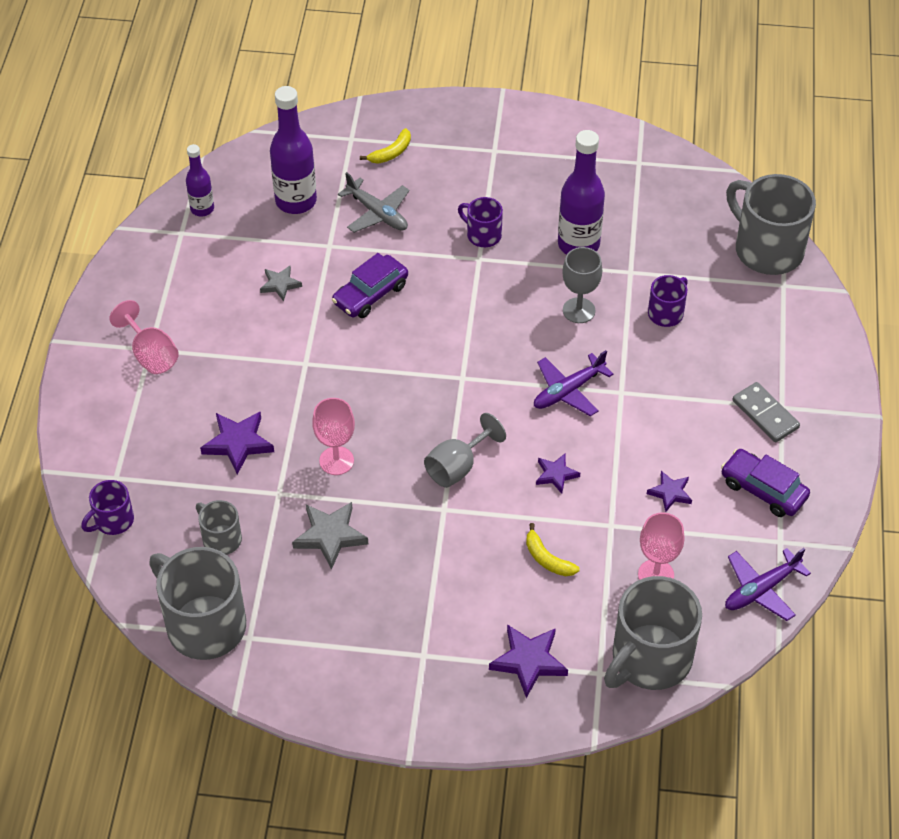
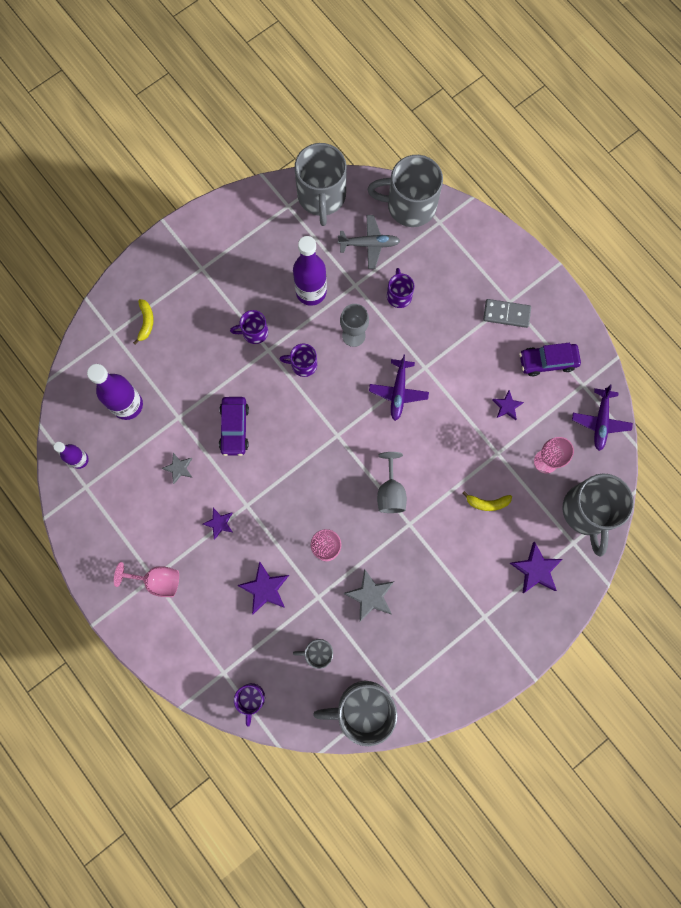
camera: 45 degrees left, 25 degrees up
(377, 213) = (182, 371): grey plane -> grey plane (369, 244)
(499, 295) = (303, 364): none -> purple mug
(556, 474) = (442, 449): purple star -> purple star (219, 523)
(682, 179) = (321, 196): none -> grey mug

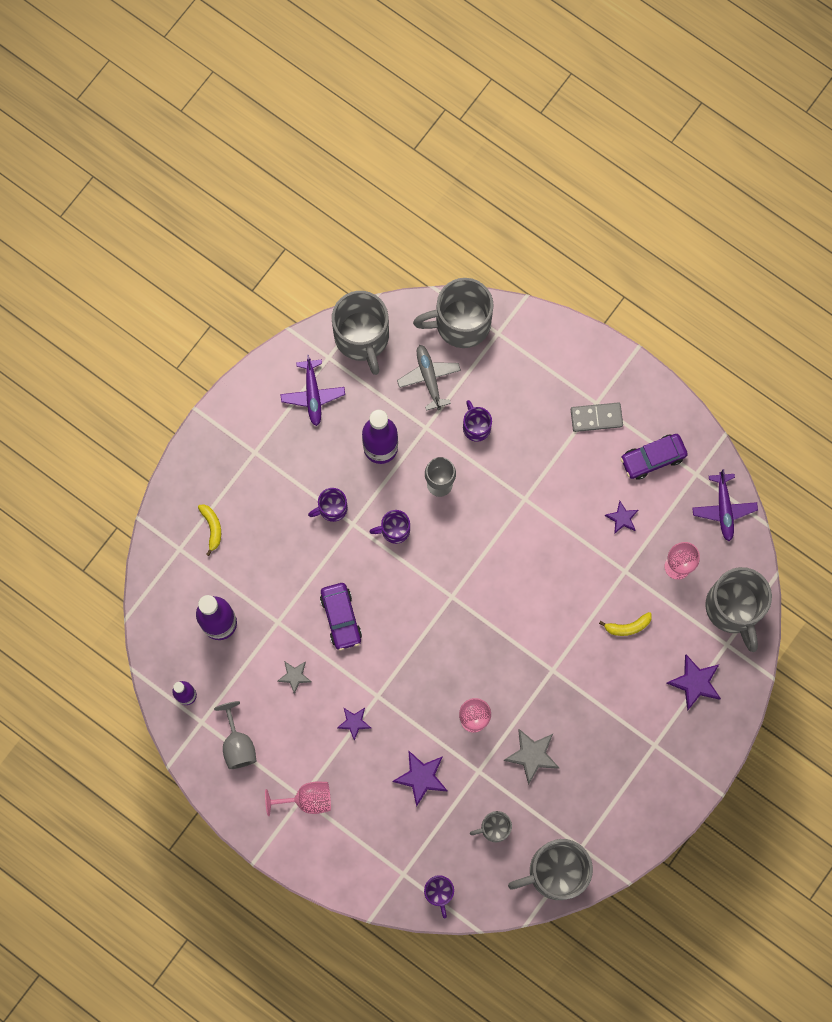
camera: 15 degrees left, 0 degrees up
(369, 244) = (429, 378): grey plane -> grey plane turned 90 degrees counterclockwise
(390, 492) = (524, 642): grey goblet -> grey goblet (238, 744)
(398, 392) = (504, 533): purple plane -> purple plane (313, 395)

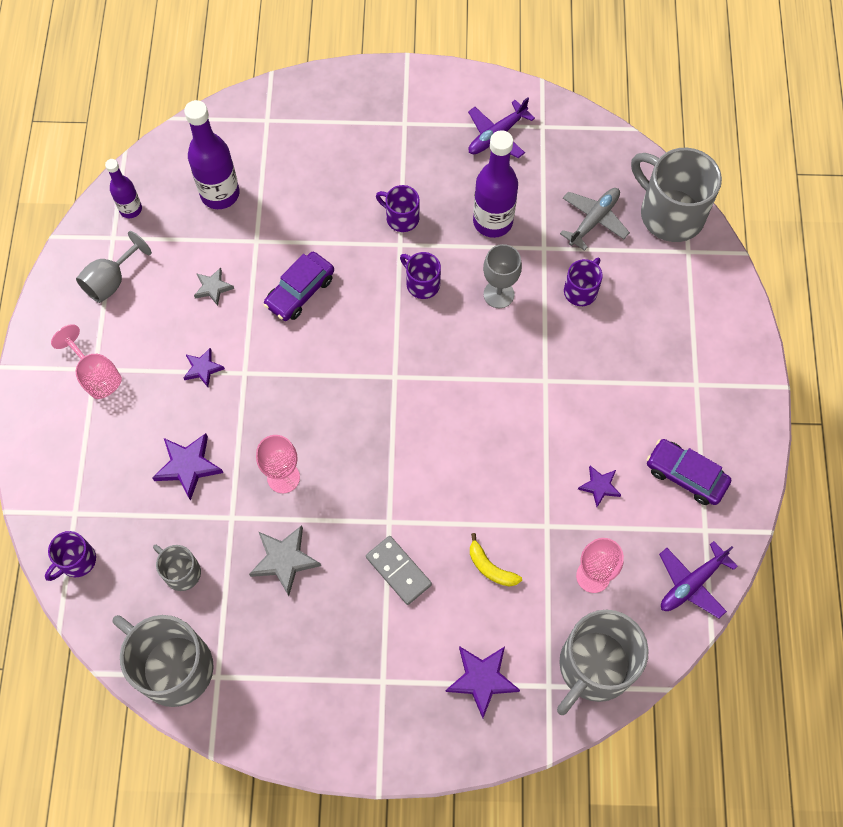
camera: 55 degrees right, 10 degrees down
(212, 528) = (306, 133): yellow banana -> none
(362, 337) = (584, 141): grey mug -> none
(596, 417) = (681, 394): grey domino -> grey domino (398, 571)

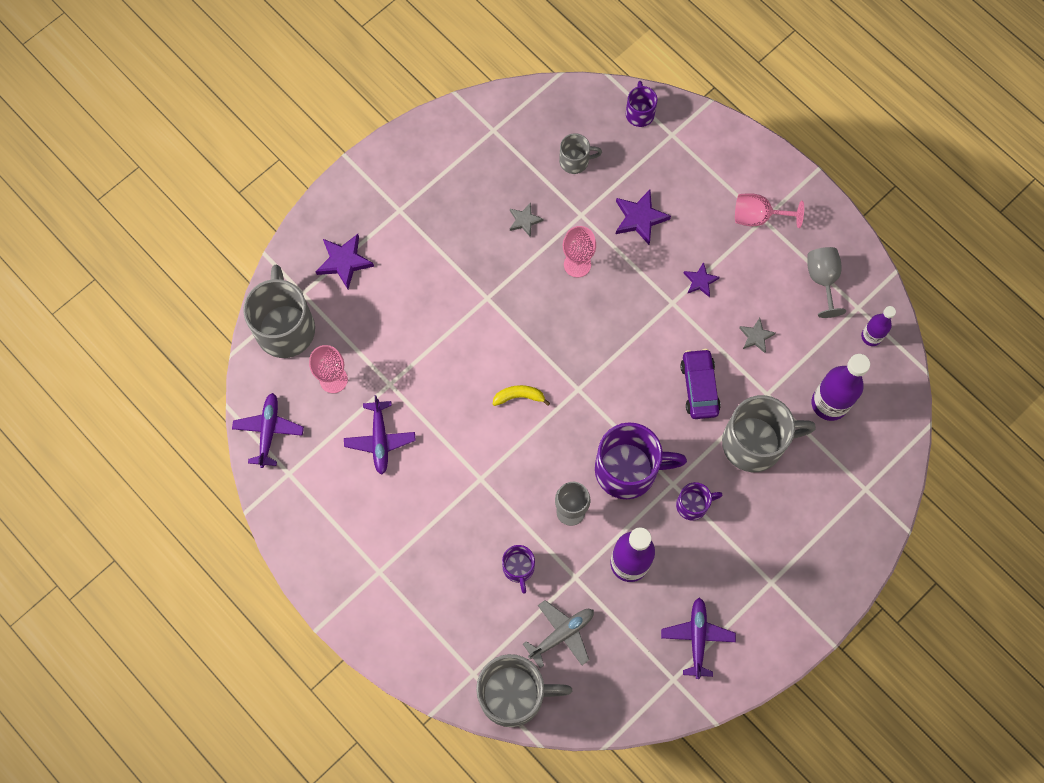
camera: 135 degrees right, 5 degrees up
(173, 666) = (523, 113): grey mug -> grey mug (755, 442)
(284, 560) = (524, 220): grey star -> grey star, size x0.62
(398, 571) = (452, 276): grey domino -> none
(422, 283) = (628, 469): purple mug -> purple mug, size x1.97
(490, 567) = (400, 327): yellow banana -> yellow banana (519, 396)
(594, 220) = (562, 634): grey plane -> grey plane turned 120 degrees counterclockwise
(599, 486) = (380, 440): purple star -> purple plane
(685, 475) = (331, 499): purple car -> none

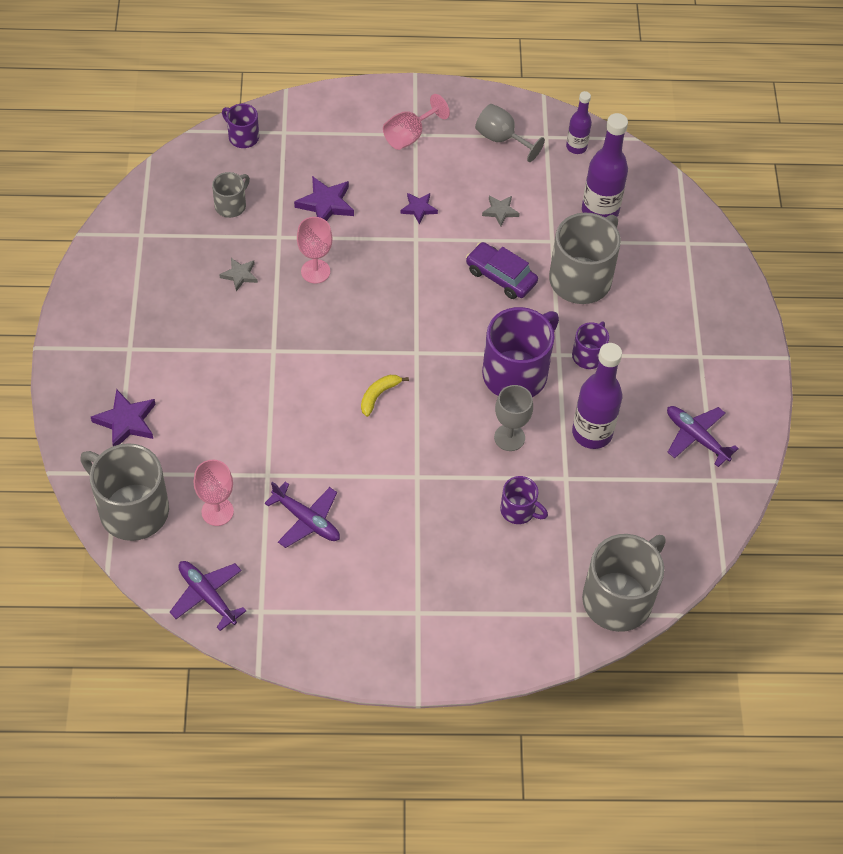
camera: 50 degrees left, 15 degrees down
(562, 634) = (603, 525): grey plane -> none

